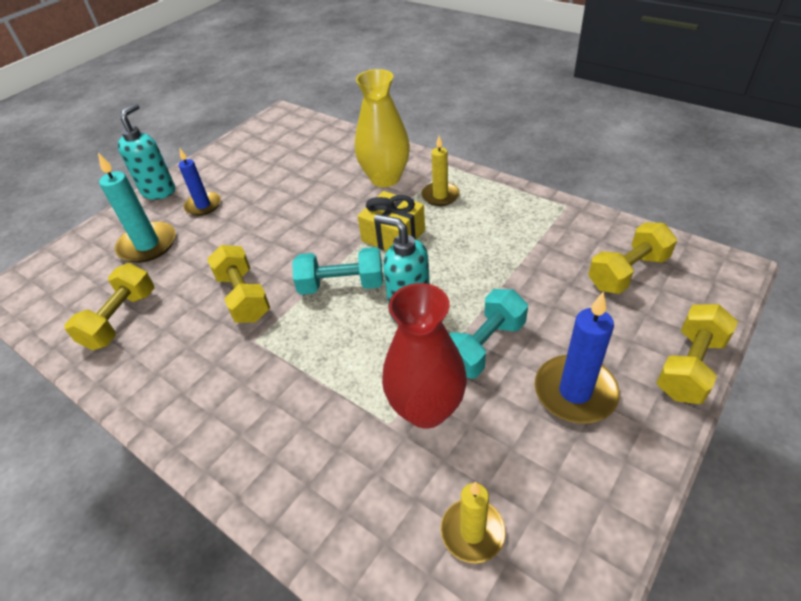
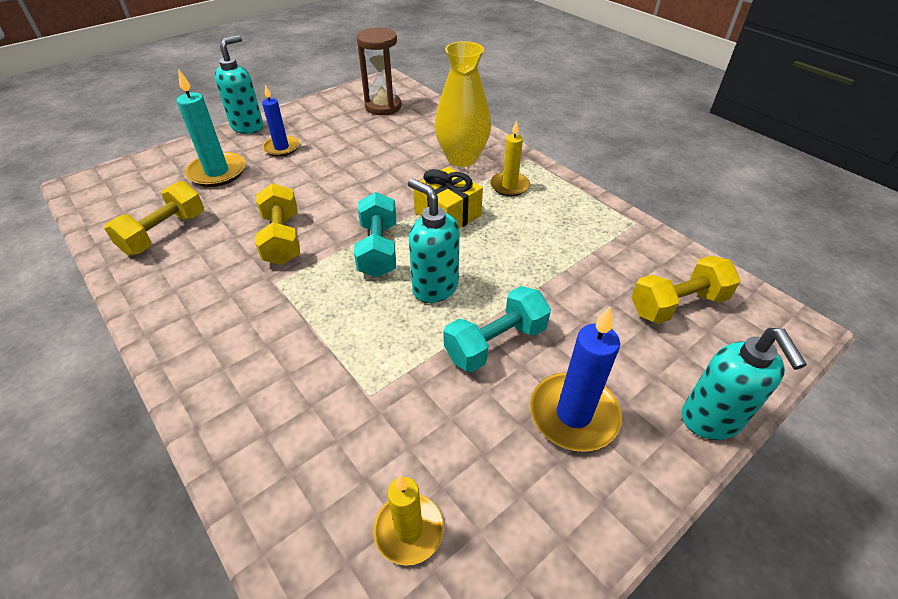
camera: 10 degrees right, 0 degrees up
(288, 142) = (383, 107): none -> brown hourglass
(341, 285) = (378, 249): turquoise dumbbell -> turquoise dumbbell turned 75 degrees clockwise
(426, 409) = (412, 391): red vase -> none
(689, 366) = (711, 420): yellow dumbbell -> turquoise soap dispenser

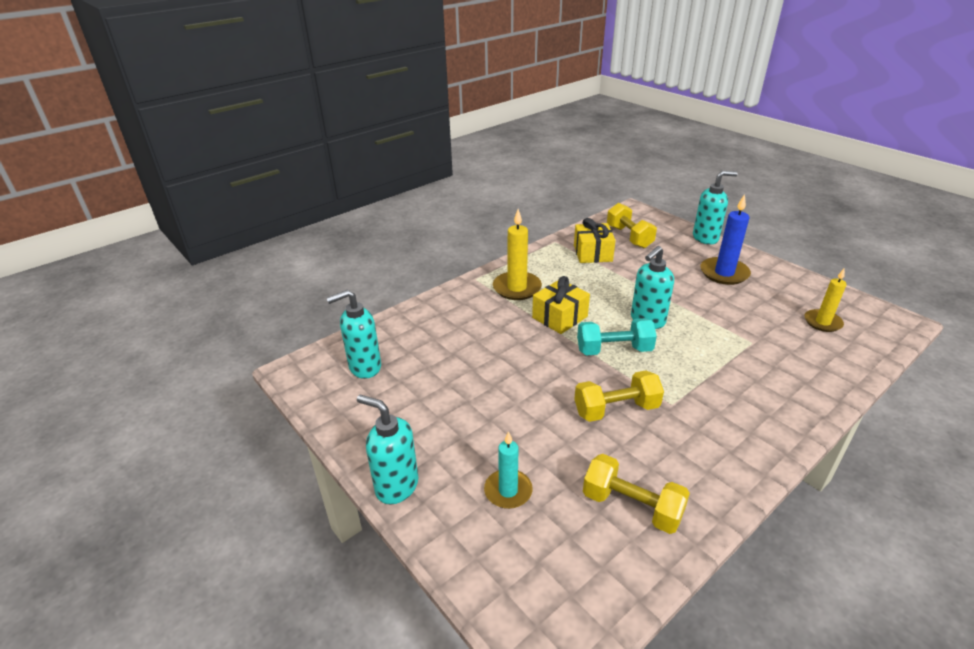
camera: 90 degrees left, 10 degrees down
(217, 172) = (508, 491): turquoise candle -> turquoise candle, size x0.67
(281, 148) = (452, 441): blue candle -> none
(383, 107) = (364, 367): brown hourglass -> turquoise soap dispenser
(462, 158) = (475, 311): yellow vase -> none
(495, 343) = (687, 296): turquoise dumbbell -> none
(509, 186) = (517, 288): yellow candle -> yellow candle, size x1.50
(609, 256) = (592, 253): none -> yellow gift

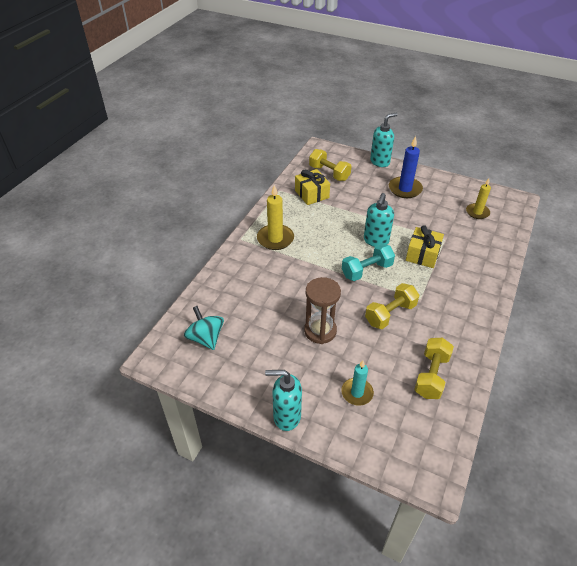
camera: 25 degrees left, 10 degrees up
(364, 367) = (206, 338): turquoise soap dispenser -> turquoise spinning top
(506, 401) = (320, 331): none -> brown hourglass
(559, 317) = (318, 255): yellow gift -> yellow gift (422, 254)
(631, 506) = (431, 375): yellow dumbbell -> yellow dumbbell turned 75 degrees counterclockwise

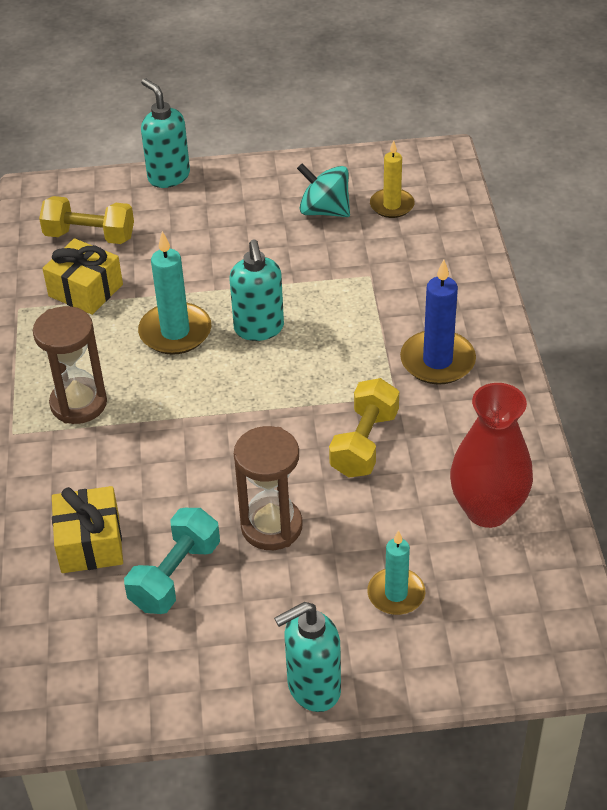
camera: 30 degrees left, 0 degrees up
(206, 338) = (84, 637): turquoise spinning top -> turquoise spinning top (324, 211)
(275, 239) = (78, 403): yellow candle -> brown hourglass
(337, 227) = (175, 332): none -> turquoise candle
(367, 270) = (278, 388): turquoise dumbbell -> turquoise dumbbell (175, 575)
(380, 162) = (168, 176): turquoise soap dispenser -> turquoise soap dispenser turned 60 degrees counterclockwise
(405, 189) = (246, 212): blue candle -> blue candle (437, 361)
(422, 254) = (351, 319): yellow gift -> yellow gift (90, 543)
(431, 375) = (487, 510): yellow dumbbell -> red vase

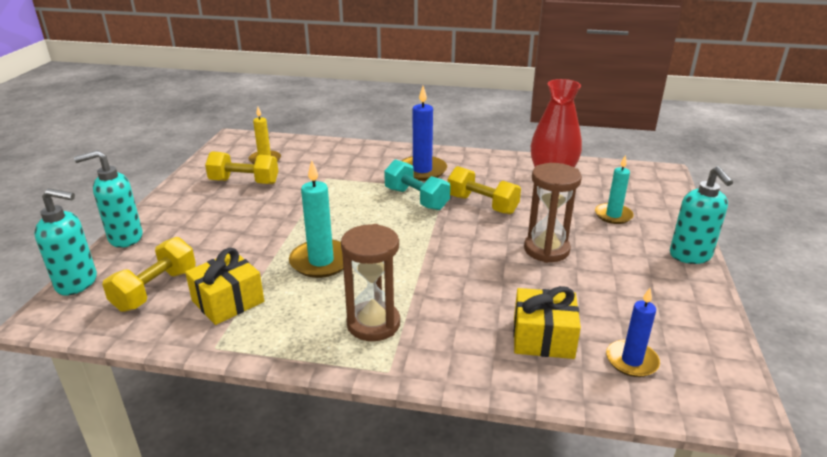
camera: 75 degrees left, 15 degrees down
(70, 624) = (631, 361): none -> blue candle
(175, 575) = (586, 298): turquoise dumbbell -> turquoise dumbbell (416, 199)
(259, 329) = (346, 225): turquoise soap dispenser -> turquoise soap dispenser (77, 283)
(324, 211) = (244, 182): turquoise spinning top -> yellow dumbbell

